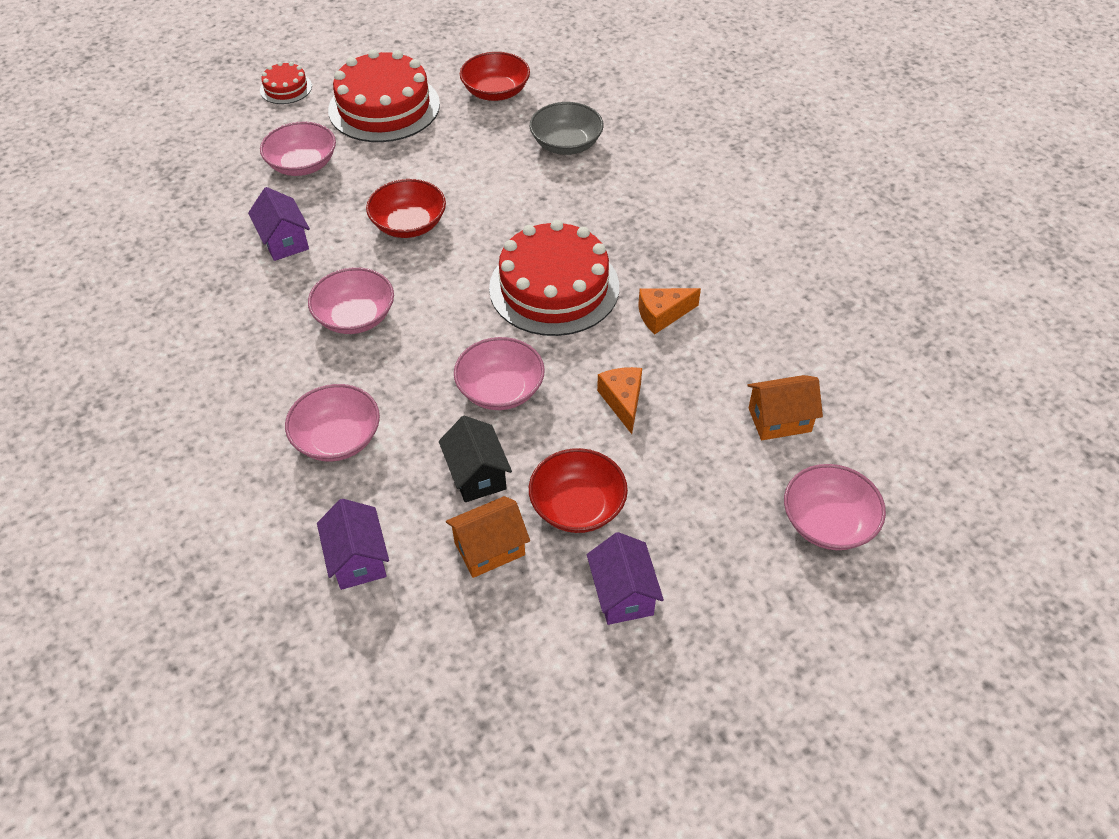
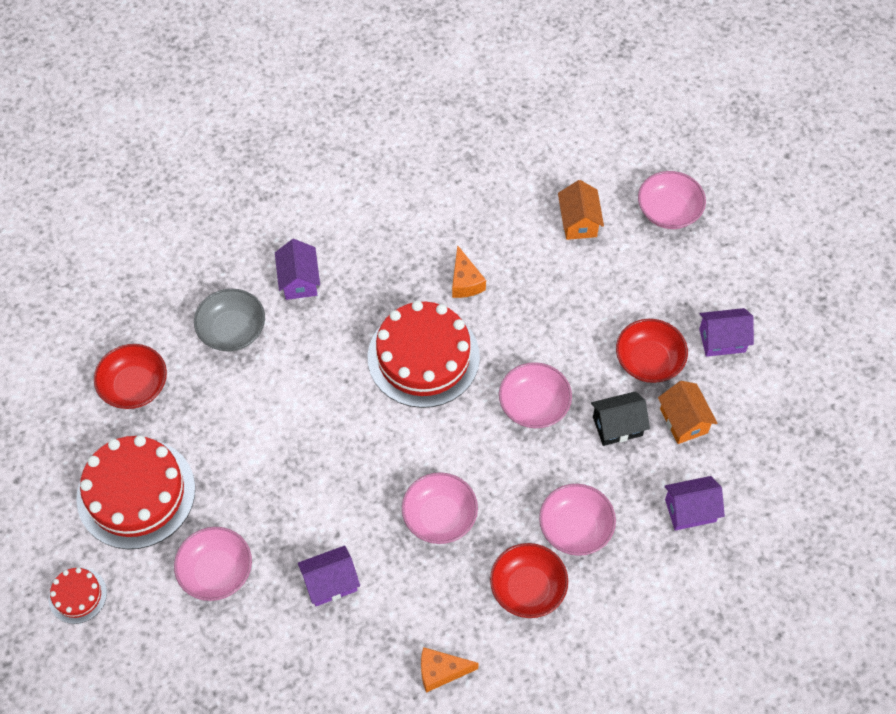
camera: 85 degrees left, 10 degrees up
(409, 224) = (324, 471): red bowl -> red bowl (527, 588)
(623, 401) = (553, 320): orange cheese -> orange cheese (441, 671)
(635, 183) = (299, 281): none -> purple house

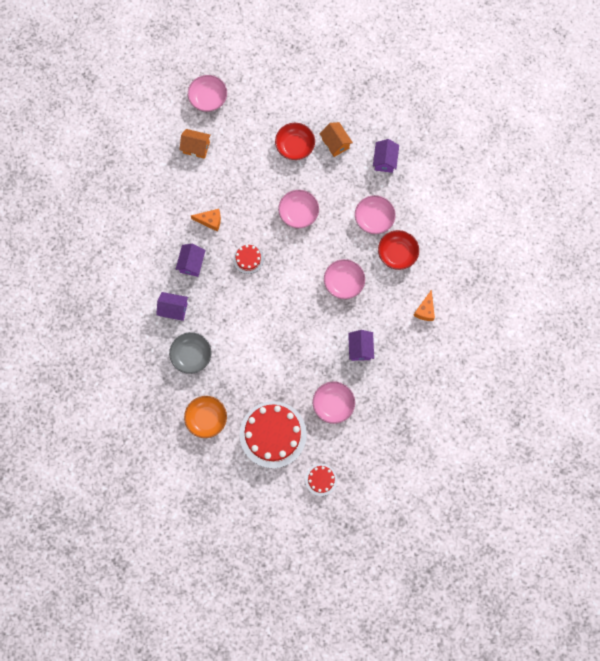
camera: 70 degrees left, 15 degrees up
(134, 386) = (206, 418): red bowl -> orange bowl
(423, 357) = (248, 259): red cake -> red cake, size x0.47
(617, 426) = (326, 176): black house -> none
(683, 421) = (335, 143): orange house -> orange house turned 60 degrees clockwise
(722, 340) = (297, 105): purple house -> purple house (192, 263)

